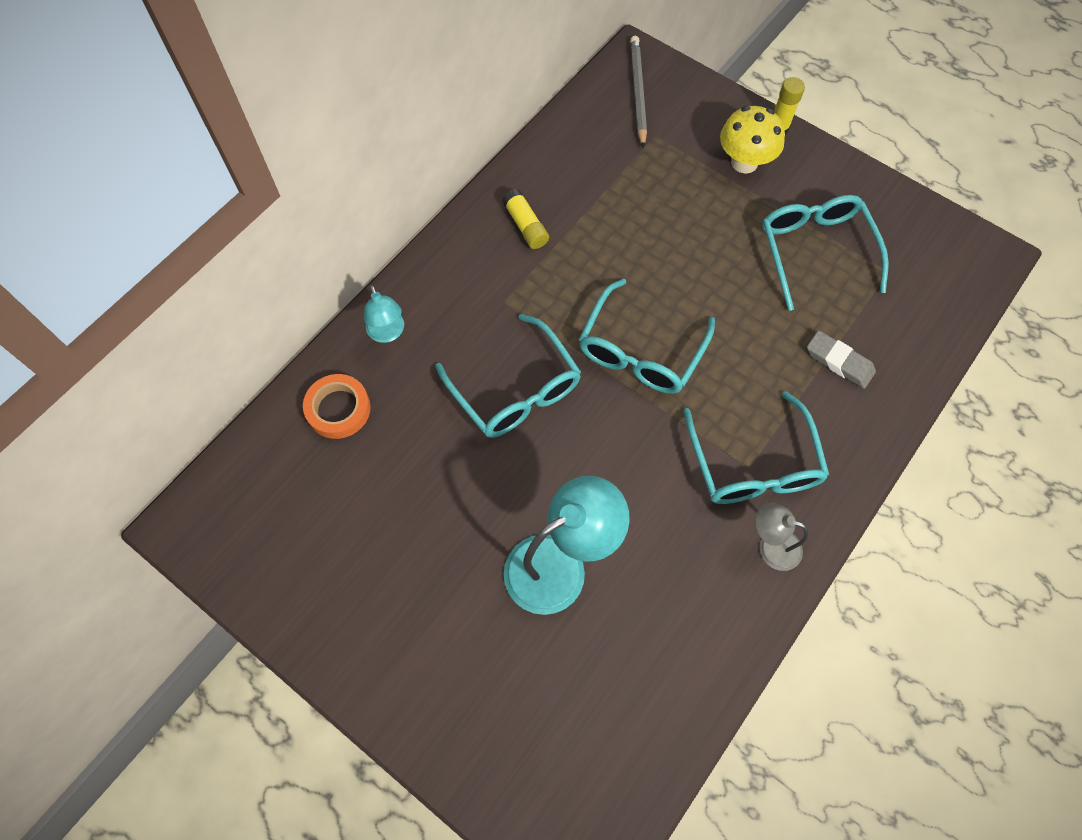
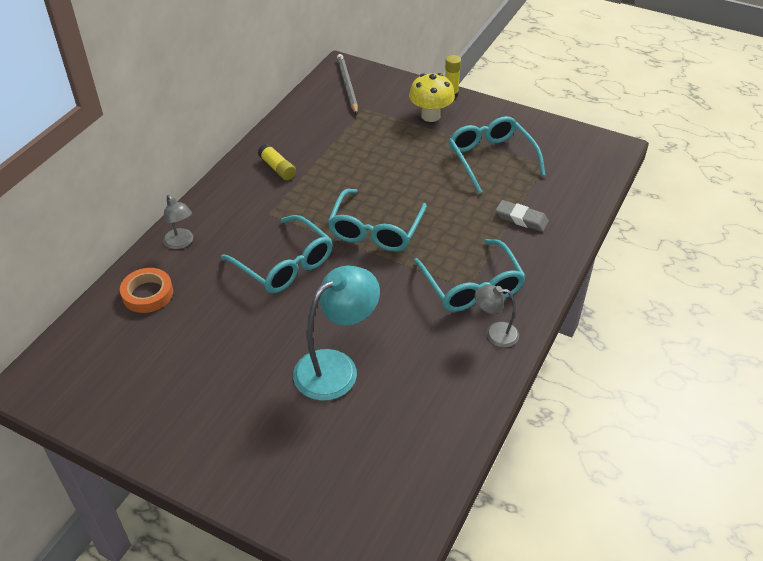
camera: 10 degrees left, 20 degrees down
(388, 333) = (181, 243): turquoise lamp -> grey lamp

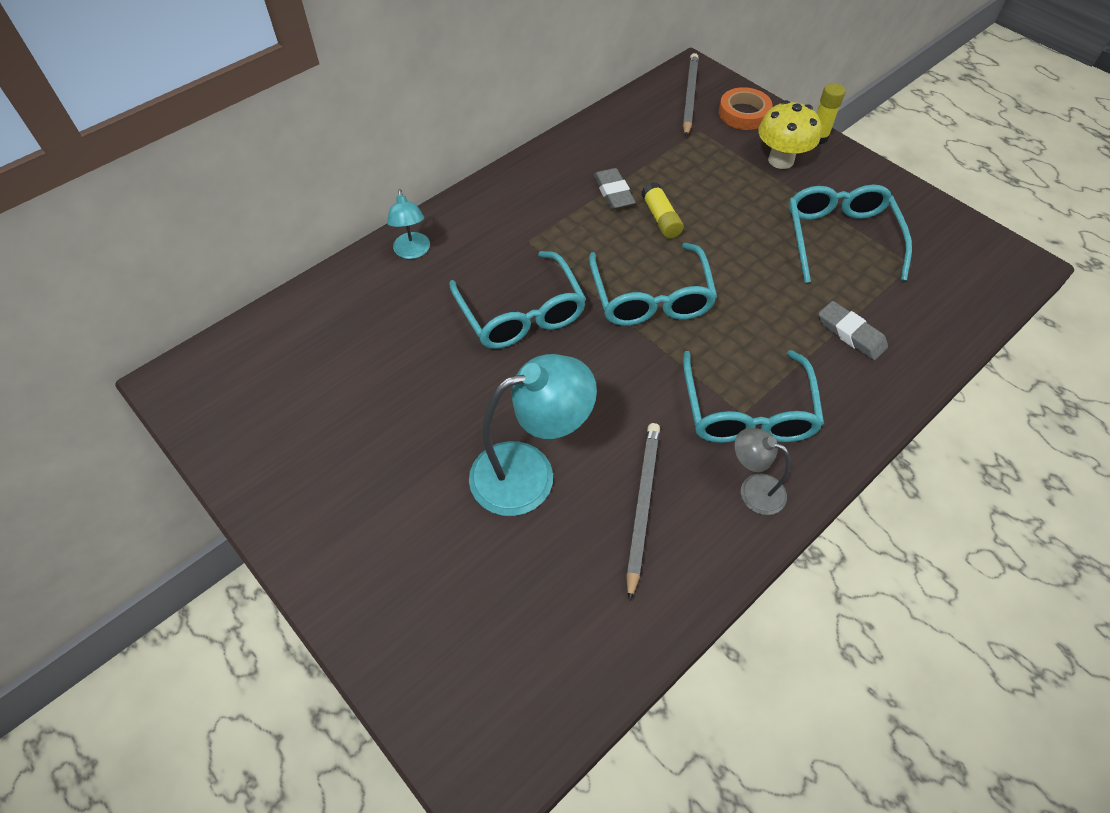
camera: 20 degrees right, 10 degrees up
(147, 294) = (349, 306): orange tape -> orange tape (744, 113)
(181, 243) = (412, 252): grey lamp -> turquoise lamp
(277, 168) = (562, 184): yellow glue stick -> yellow glue stick (661, 218)
(318, 165) = (613, 192): none -> grey eraser
(375, 230) = (651, 298): turquoise glasses -> turquoise glasses turned 45 degrees counterclockwise
(424, 365) = (642, 505): none -> grey pencil

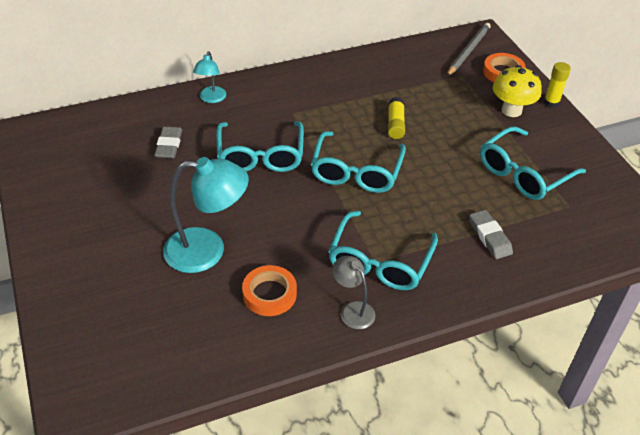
camera: 20 degrees right, 10 degrees down
(613, 192) = (371, 99): grey eraser -> grey eraser (169, 145)
(642, 505) = (269, 294): grey pencil -> orange tape
(840, 238) = (523, 173): turquoise glasses -> turquoise glasses turned 150 degrees counterclockwise

